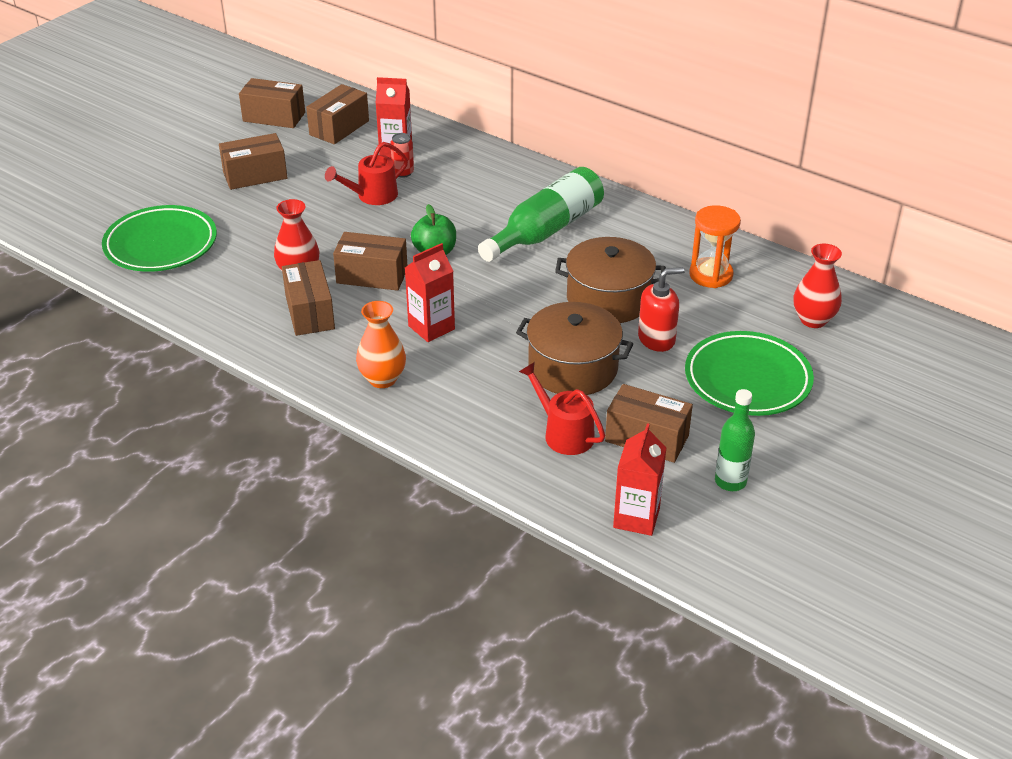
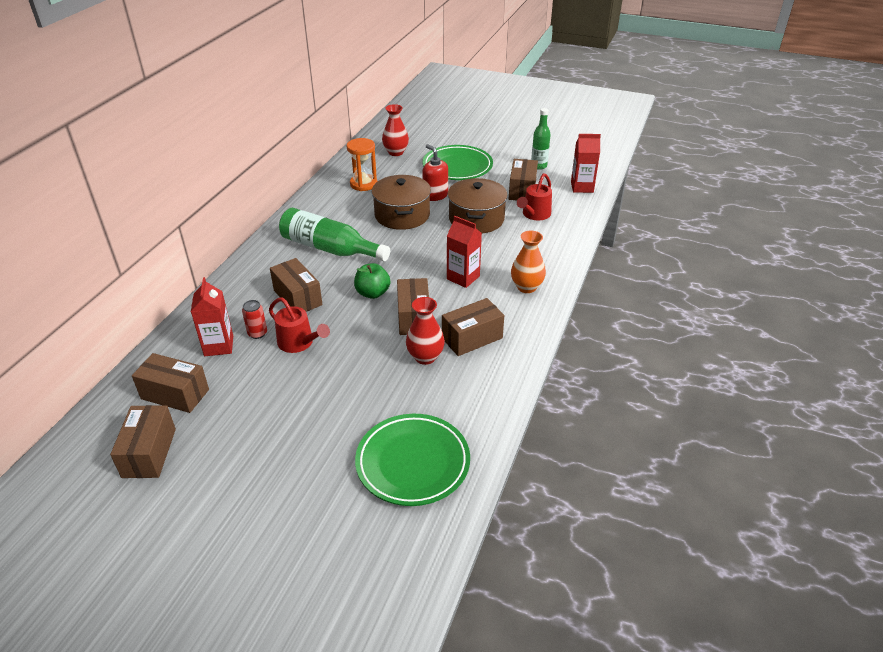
camera: 105 degrees left, 0 degrees up
(255, 175) = (274, 431): brown box -> brown box (297, 297)

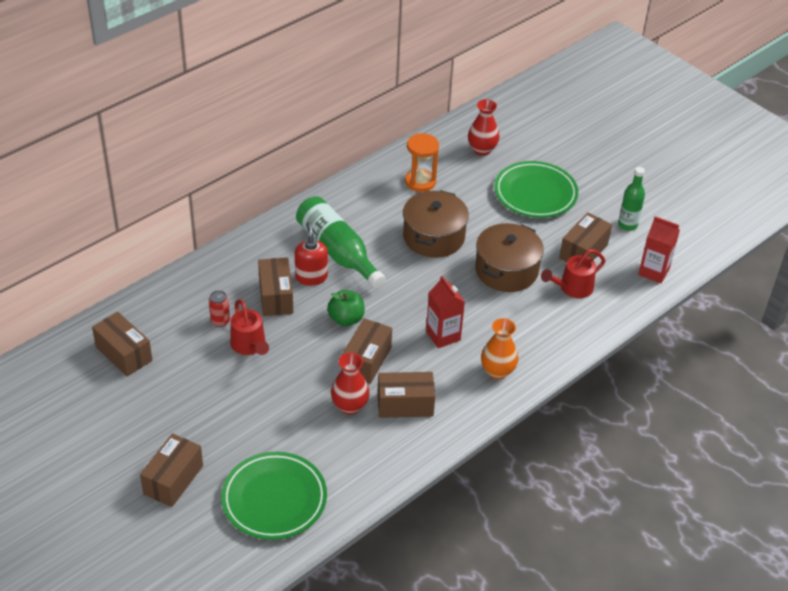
camera: 25 degrees right, 5 degrees up
(149, 453) = (80, 399): brown box -> brown box (173, 480)
(219, 346) = (181, 321): red carton -> none
(435, 195) = (484, 224): red soap dispenser -> red soap dispenser (311, 277)

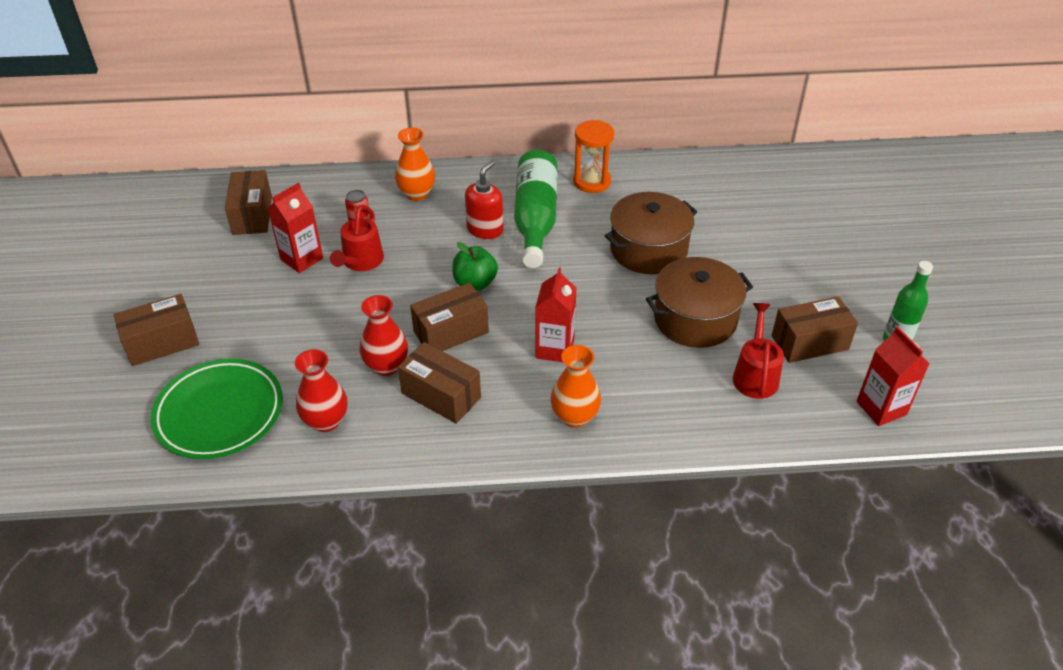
camera: 40 degrees right, 0 degrees up
(203, 366) = (302, 259): none -> red carton
(232, 274) = (417, 194): none -> orange vase
(276, 296) = (433, 231): brown box -> none
(420, 182) = (689, 193): orange hourglass -> orange hourglass (592, 182)
(482, 150) = (790, 191): red vase -> red vase (326, 421)
(535, 194) = (810, 258): green plate -> none
(572, 288) = (755, 375): red watering can -> red watering can turned 90 degrees clockwise

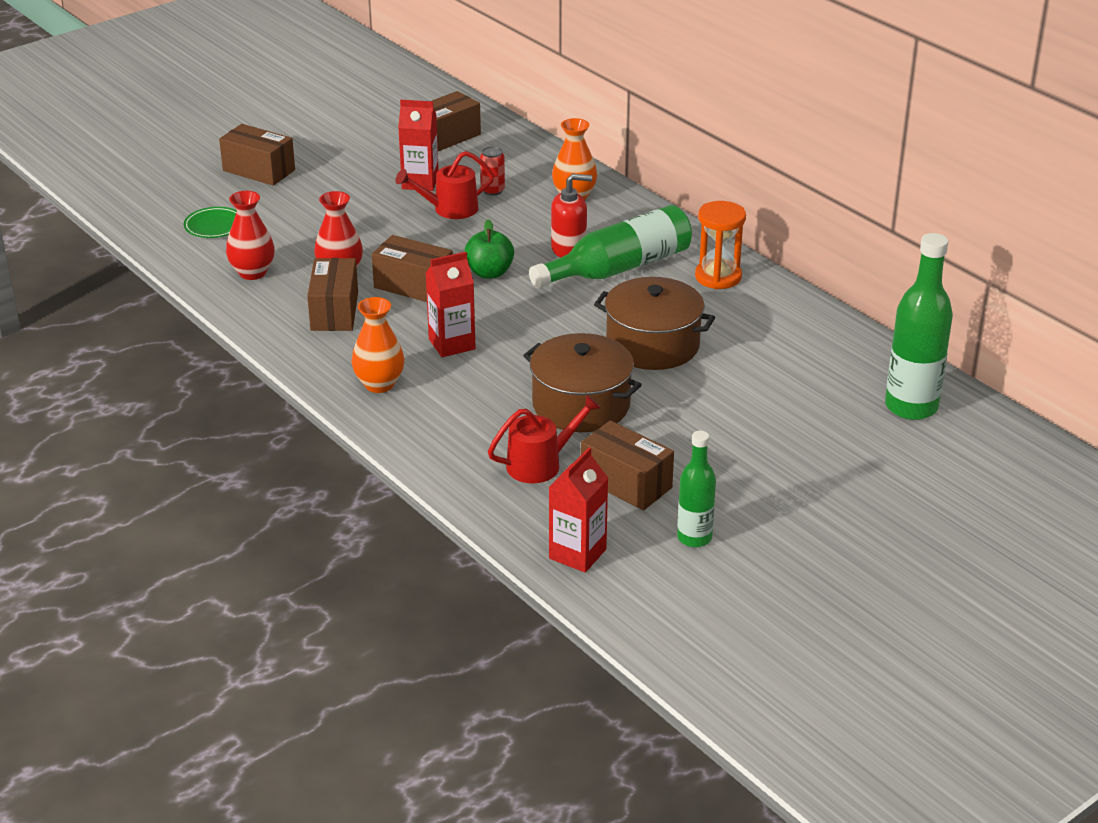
camera: 55 degrees right, 10 degrees down
(219, 413) = (214, 226): green plate -> green plate, size x0.51
(811, 180) = (911, 407): none -> green bottle

